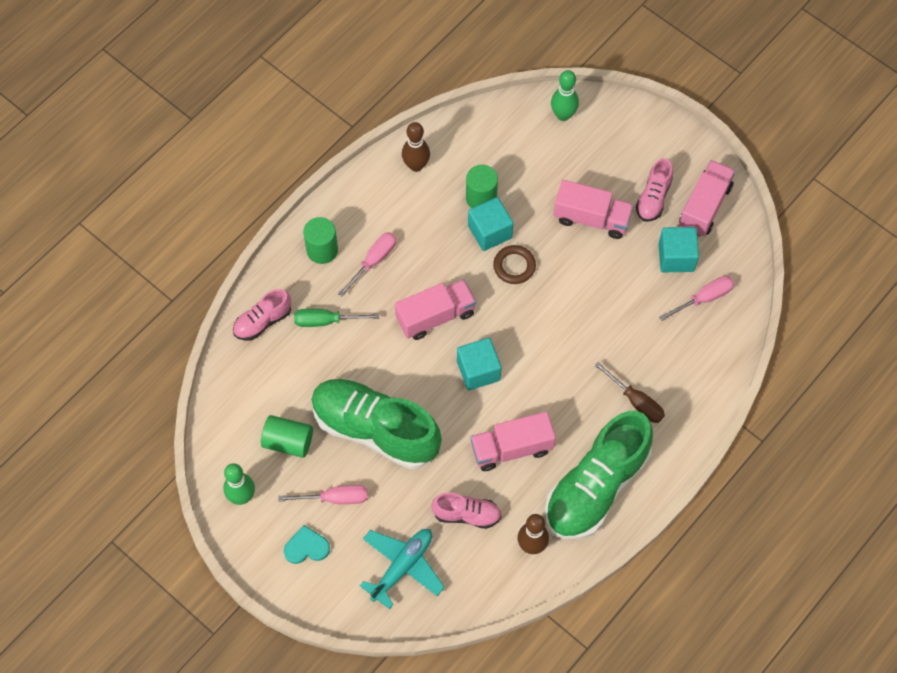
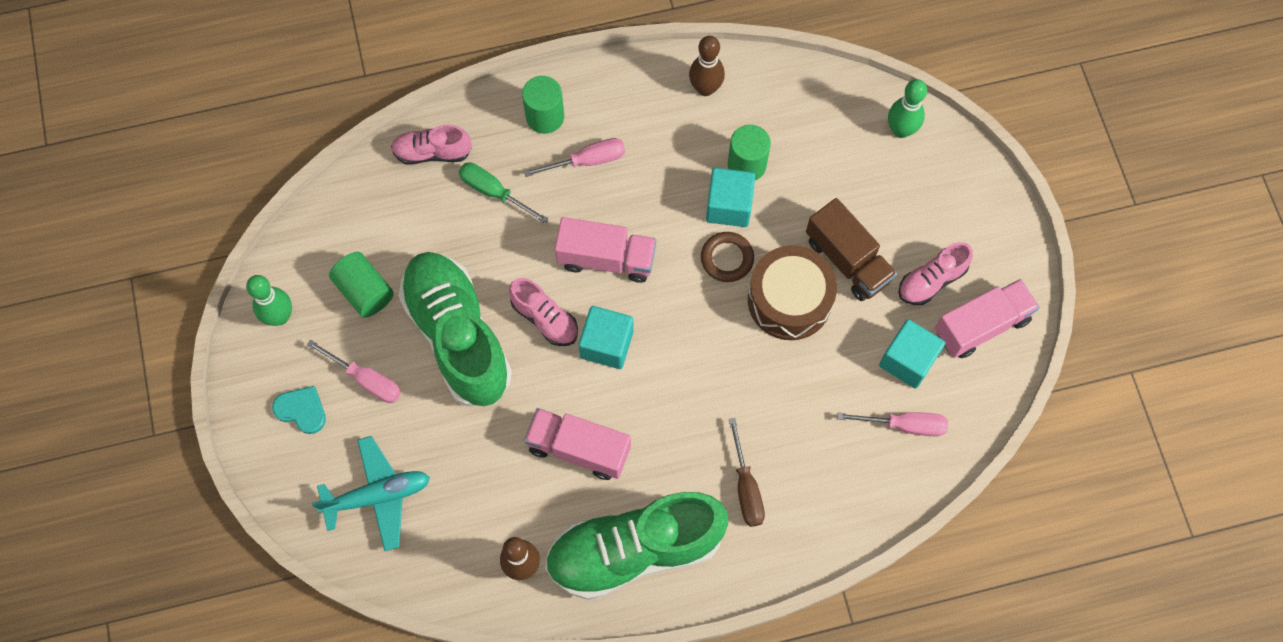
camera: 35 degrees right, 5 degrees up
(466, 514) = (481, 486): pink shoe -> pink shoe (545, 318)
(574, 267) = (789, 300): none -> brown drum
(591, 218) = (847, 260): pink truck -> brown truck

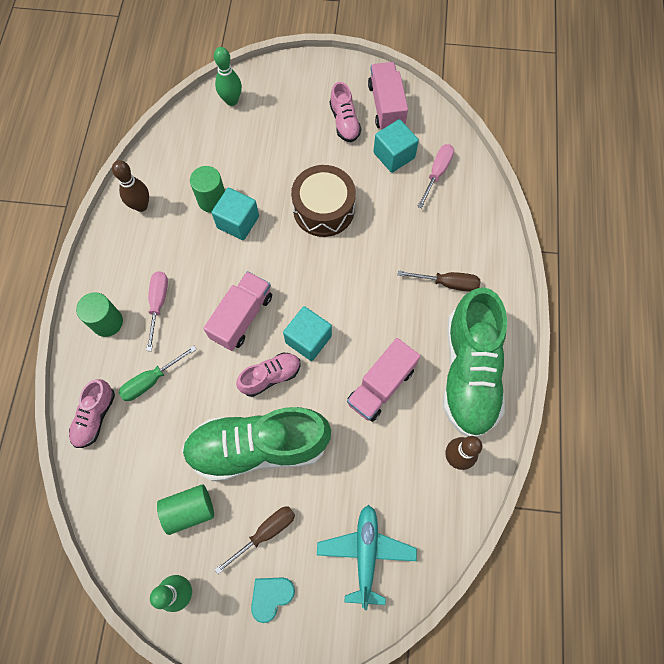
camera: 70 degrees left, 0 degrees up
(366, 379) = (265, 532): pink screwdriver -> brown screwdriver
(727, 258) = (276, 237): brown ring -> none
(847, 260) = (310, 164): brown truck -> none

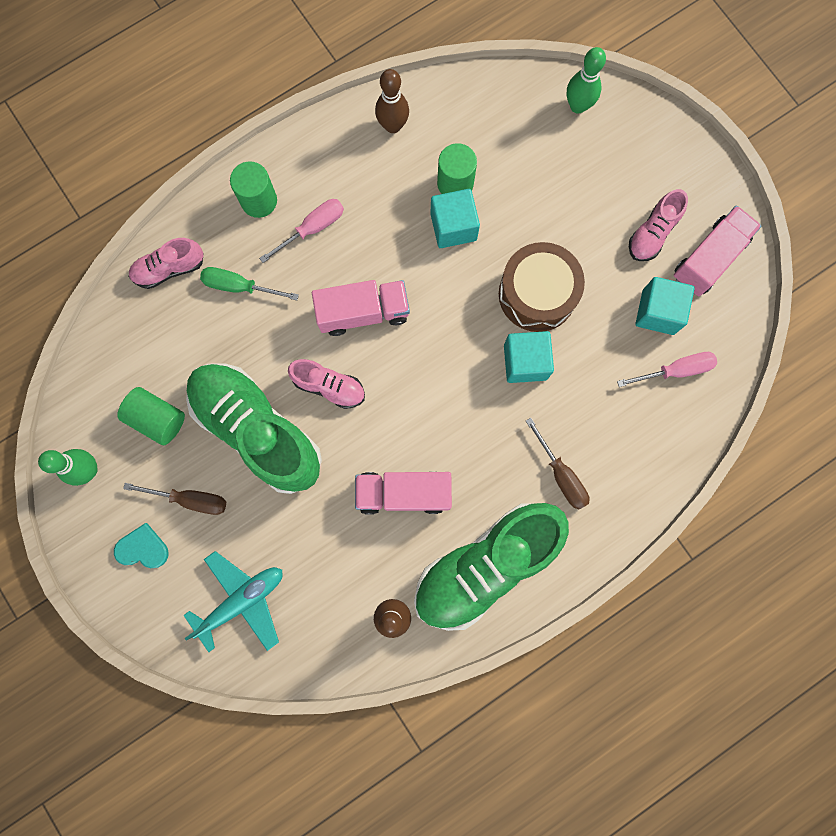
camera: 50 degrees right, 10 degrees up
(308, 339) = (392, 390): turquoise cube -> turquoise cube (525, 362)

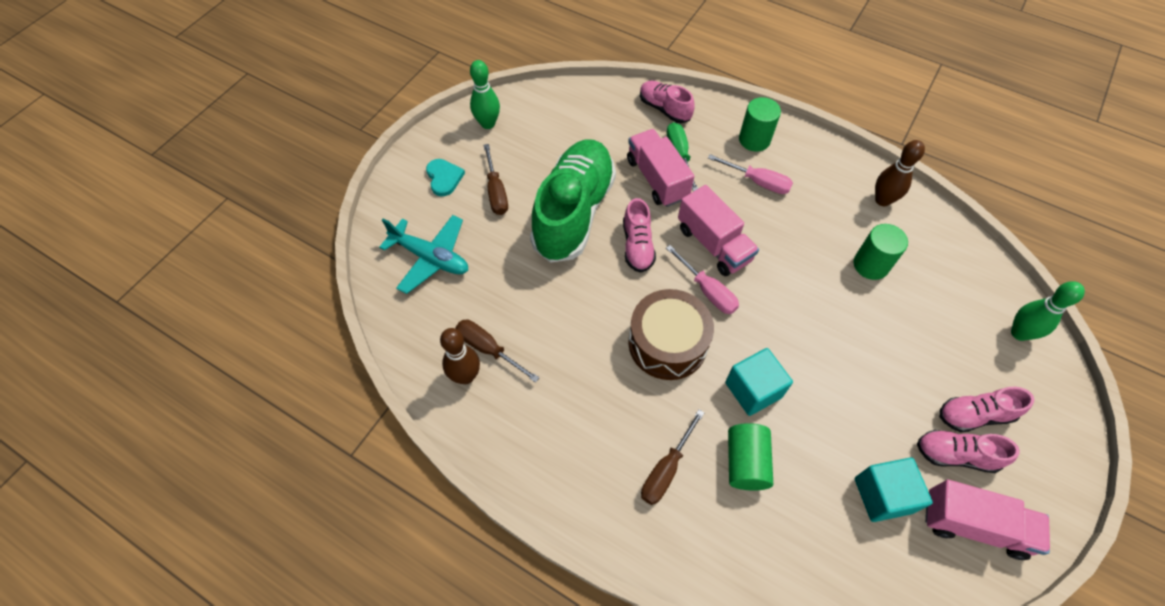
camera: 65 degrees right, 20 degrees down
(157, 419) = (547, 147): green cylinder -> green cylinder (745, 462)
(374, 582) = (488, 349): none -> brown screwdriver
(403, 493) = (577, 339): pink truck -> pink truck (657, 179)
(453, 227) = (832, 279): turquoise cube -> none
(486, 565) = (546, 436): green shoe -> none
(537, 294) = (822, 373): brown drum -> brown drum (667, 343)
(628, 195) = (974, 415): none -> pink shoe
(675, 370) = (836, 540): pink screwdriver -> pink screwdriver (707, 291)

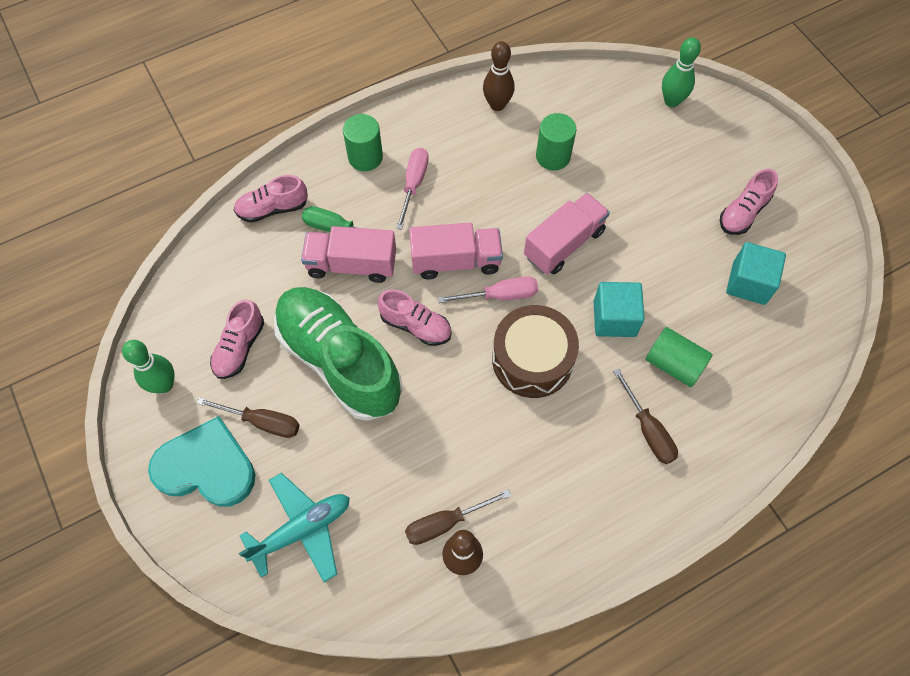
camera: 60 degrees left, 5 degrees up
(444, 178) = (206, 466): turquoise heart -> turquoise heart, size x1.89
(757, 182) = (414, 184): pink screwdriver -> pink screwdriver turned 45 degrees counterclockwise
(973, 525) = (799, 239): pink truck -> pink truck (564, 244)
(974, 415) = (719, 178): pink shoe -> pink shoe (240, 347)

